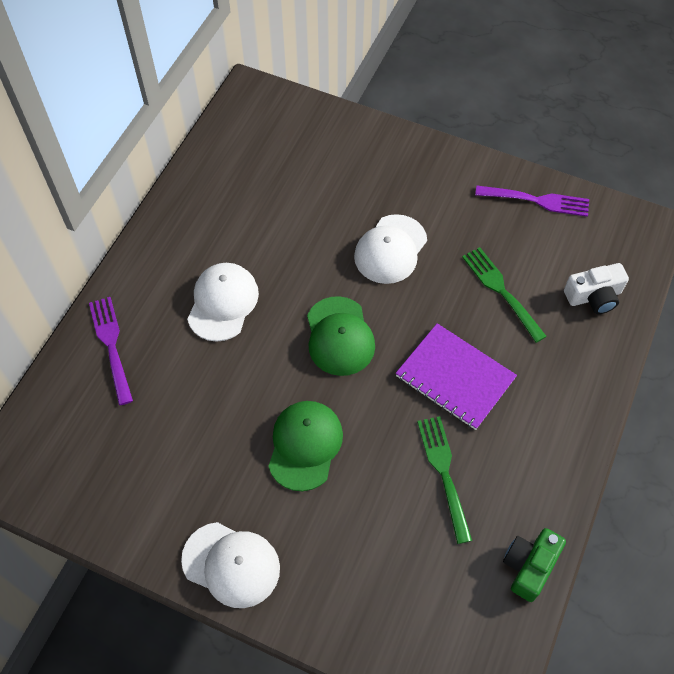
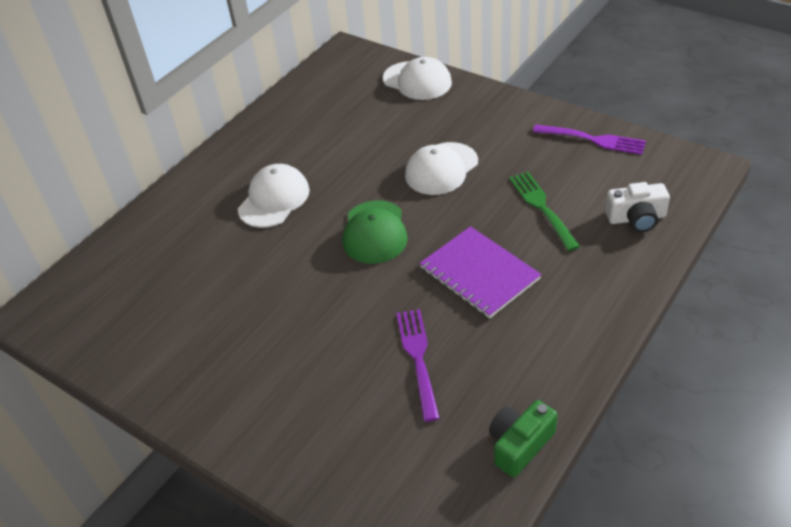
camera: 15 degrees right, 15 degrees down
(111, 345) = (164, 224): purple fork -> purple fork (418, 358)
(231, 564) = (216, 409): white cap -> white cap (417, 81)
(305, 445) = (317, 316): green cap -> none
(444, 472) = (449, 352): green fork -> none

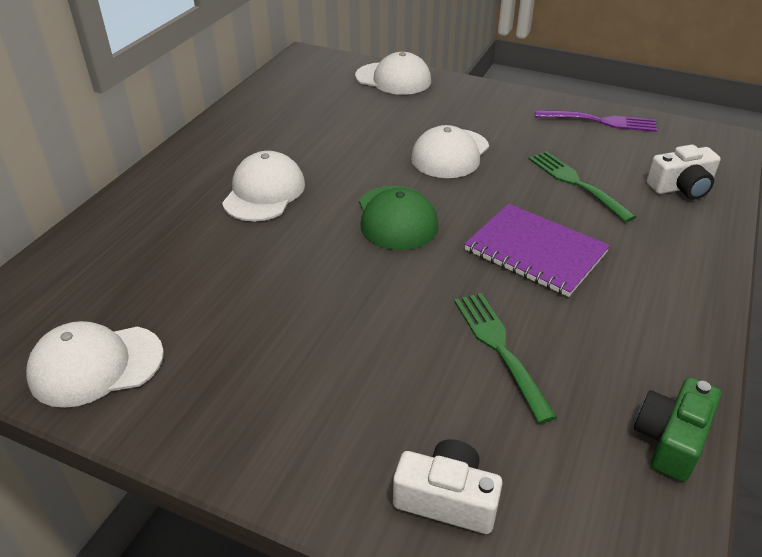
camera: 15 degrees left, 5 degrees down
(122, 343) = (96, 365): none -> white cap
(339, 469) = (447, 499): none -> white camera
(418, 358) = (500, 348): purple fork -> green fork

